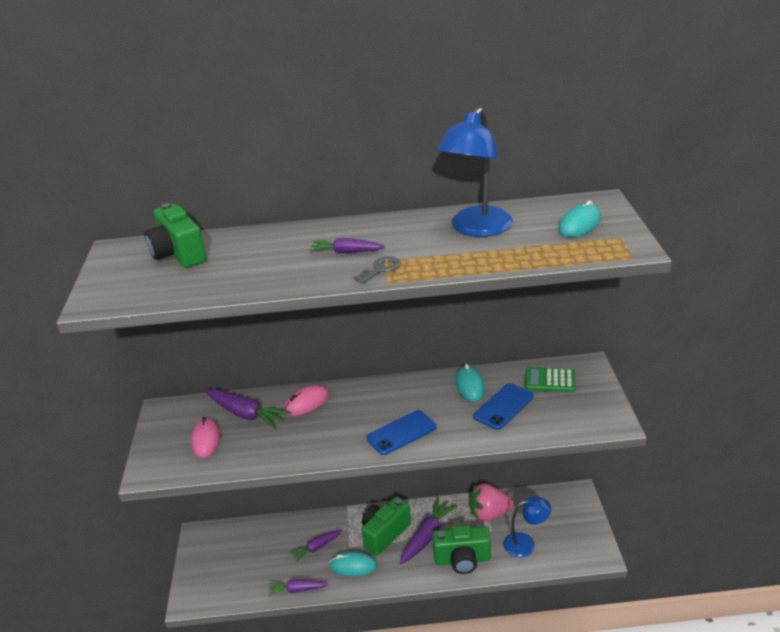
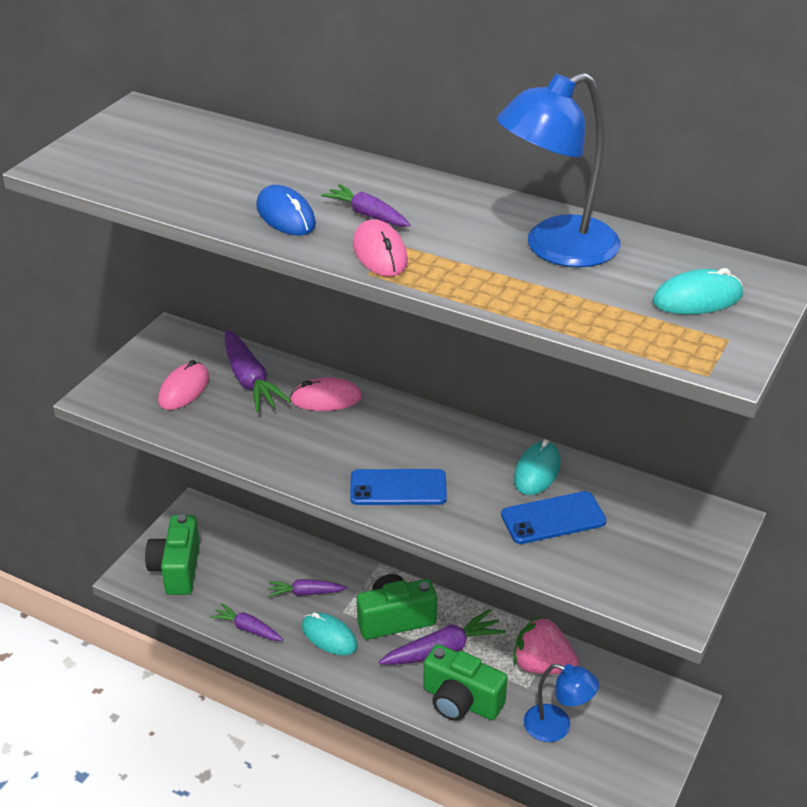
camera: 30 degrees right, 5 degrees up
(178, 254) = (193, 142): green camera -> green camera (177, 569)
(296, 272) = (285, 216): none -> blue mouse
(381, 269) = (380, 253): grey key -> pink mouse
(550, 380) = (648, 515): green calculator -> none

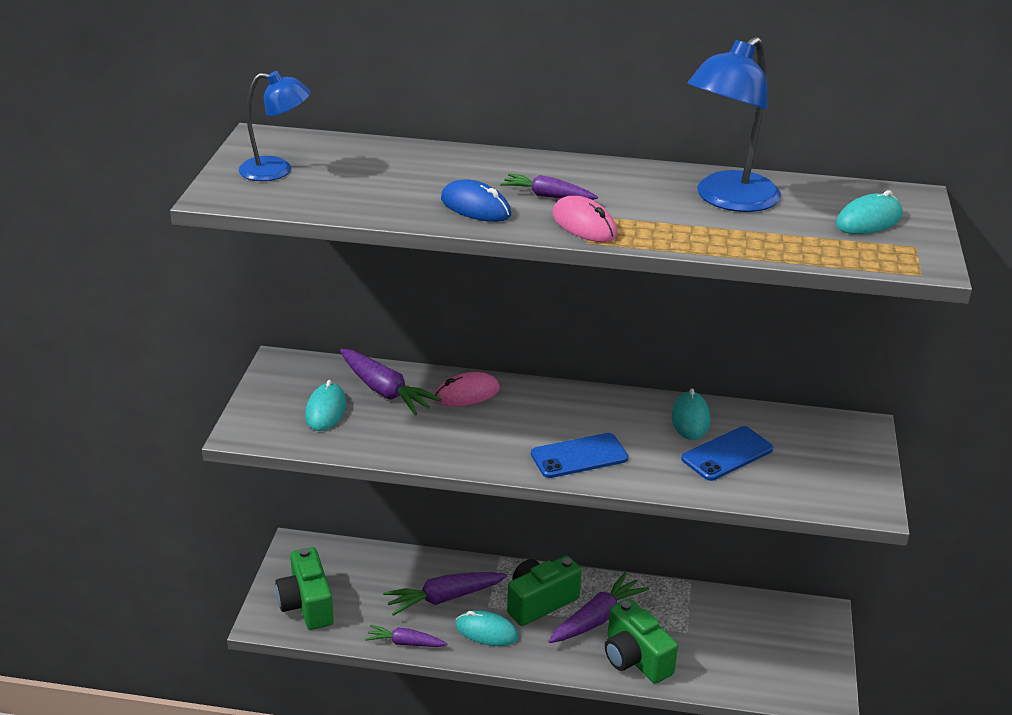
camera: 20 degrees left, 5 degrees down
(184, 389) = (326, 410): pink mouse -> turquoise mouse
(306, 593) = (444, 598): purple carrot -> purple carrot, size x1.60
(461, 701) = (635, 658): green camera -> green camera turned 45 degrees clockwise
(542, 665) = (690, 611): pink strawberry -> none
(557, 727) = (729, 659): blue lamp -> blue lamp (276, 170)

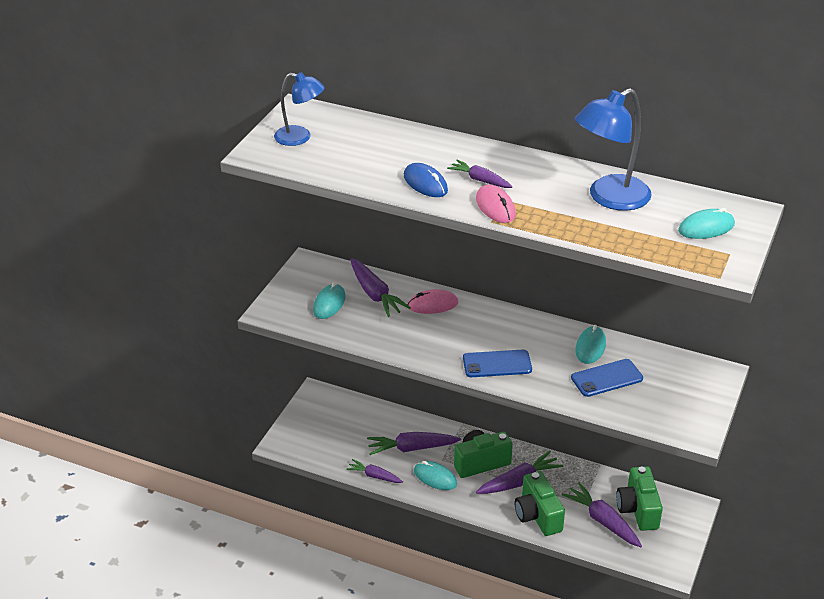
camera: 15 degrees right, 5 degrees up
(307, 605) = (313, 437): green camera -> green camera (638, 509)
(719, 651) = (603, 521): none -> purple carrot

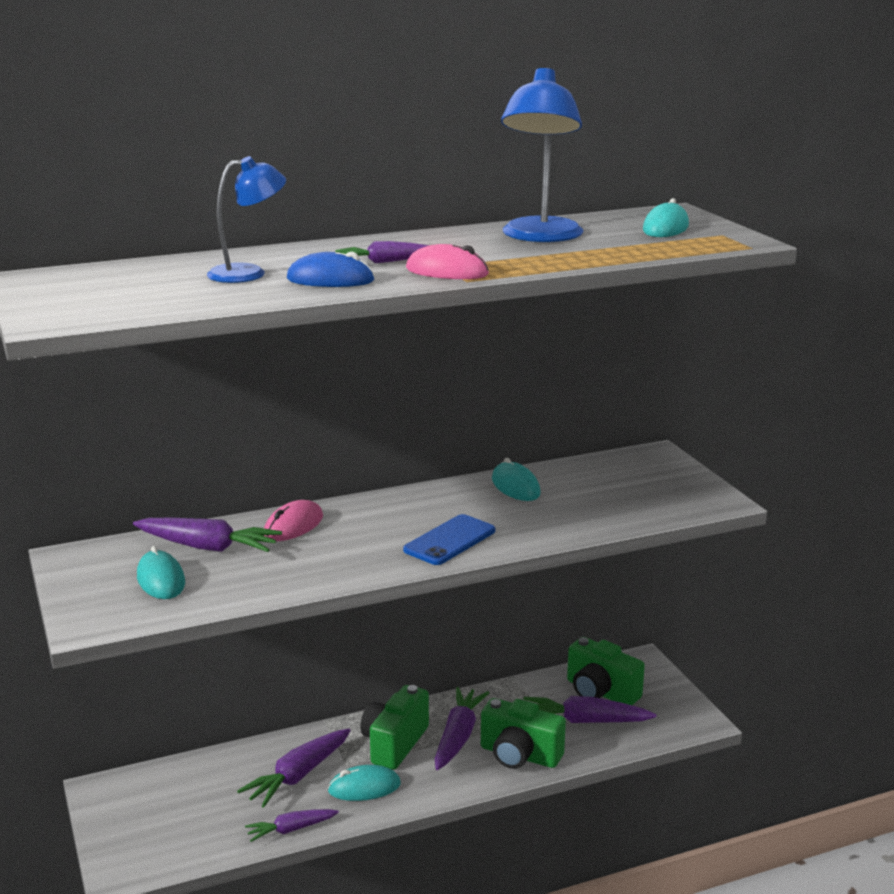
camera: 45 degrees left, 15 degrees down
(300, 138) = (86, 294): blue lamp -> blue lamp (248, 273)
(606, 378) = (572, 501): blue phone -> none

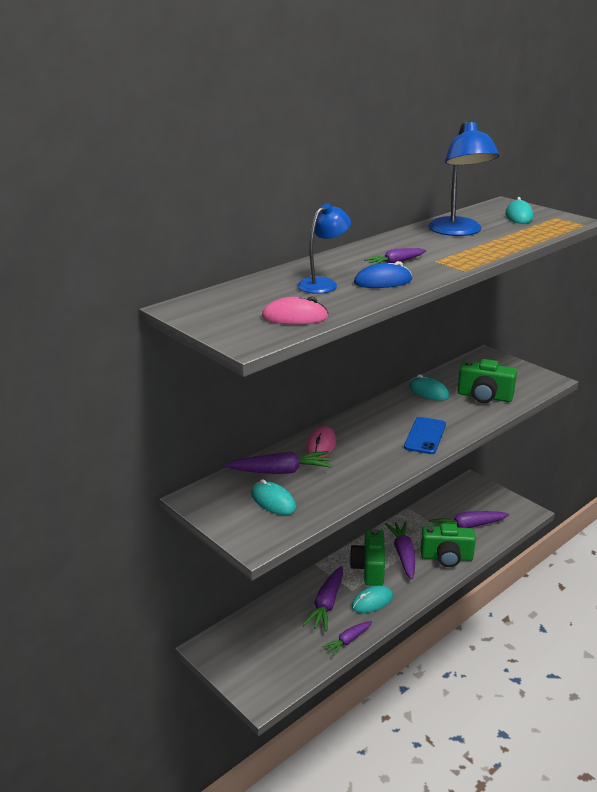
camera: 20 degrees left, 5 degrees up
(447, 271) = (443, 265): pink mouse -> pink mouse (295, 317)
(600, 692) = (463, 506): green camera -> green camera (484, 396)

